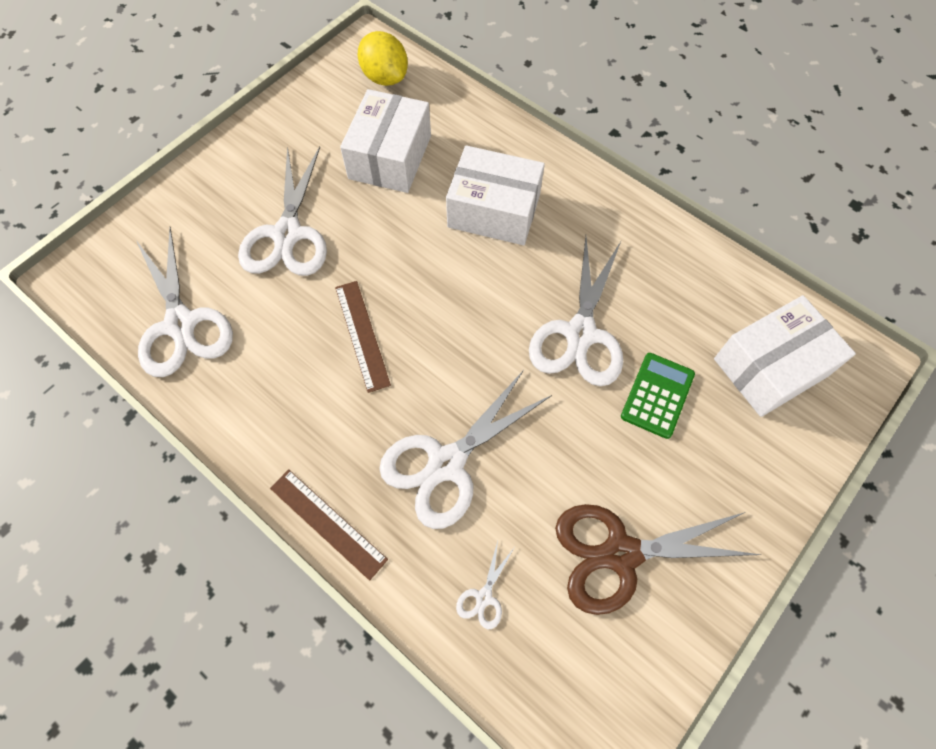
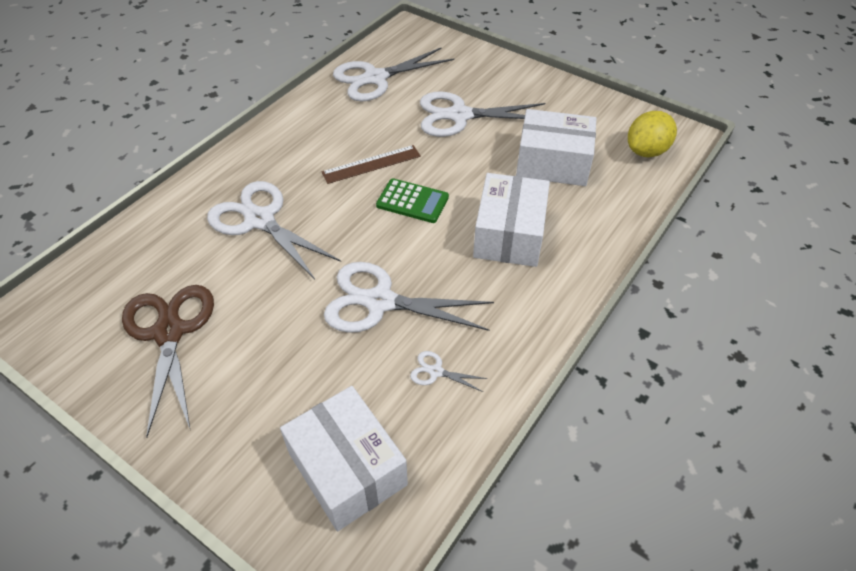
camera: 85 degrees right, 15 degrees down
(328, 523) = (221, 163): brown ruler -> none
(484, 597) = (152, 248): white scissors -> white scissors (435, 372)
(657, 395) = (315, 362): green calculator -> green calculator (412, 201)

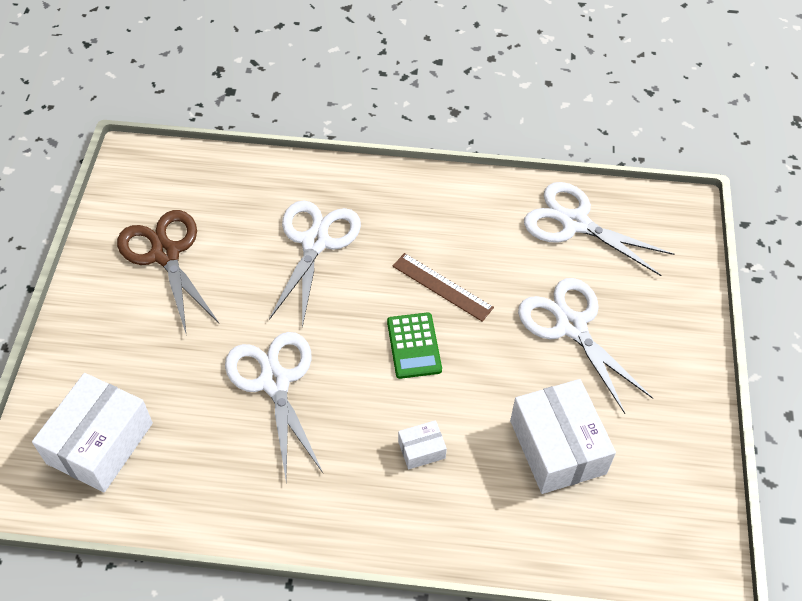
camera: 60 degrees right, 5 degrees up
(169, 332) = (165, 254): brown scissors -> brown scissors turned 75 degrees counterclockwise
(435, 372) = (222, 461): white scissors -> none
(509, 234) = (421, 449): white box -> white box, size x0.46
(646, 151) = (647, 537): yellow lemon -> none

